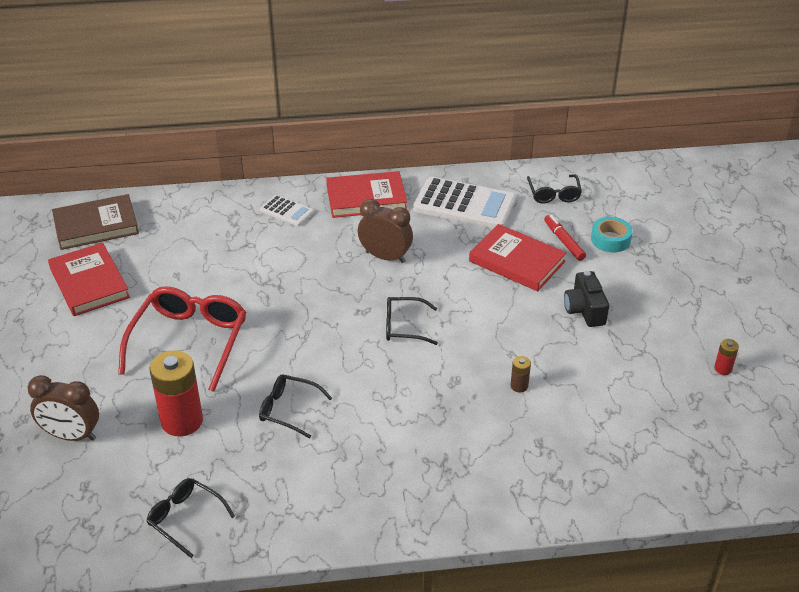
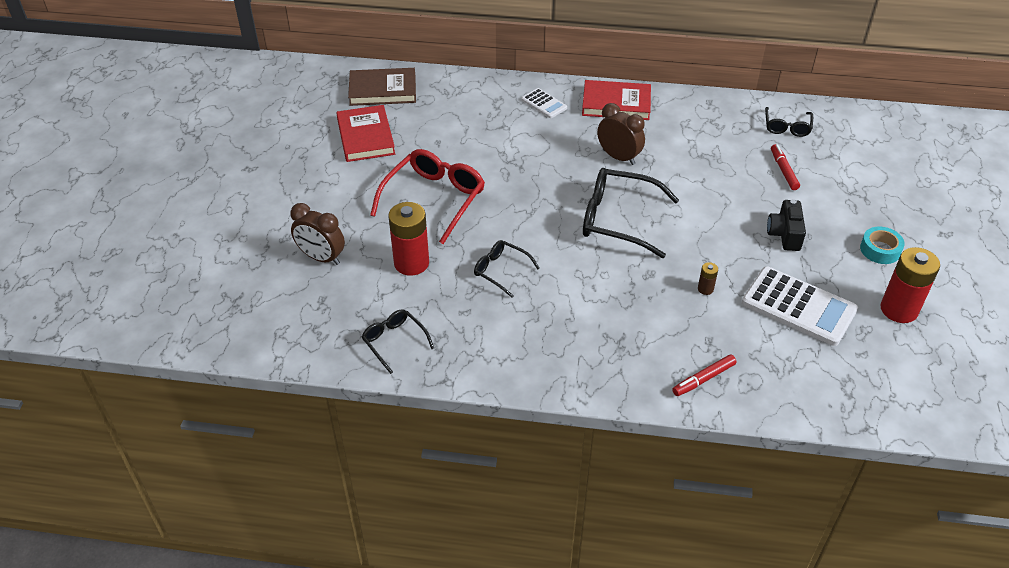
camera: 15 degrees right, 5 degrees up
(404, 327) = (618, 220): black glasses -> black glasses, size x1.84
(464, 204) = (702, 123): white calculator -> white calculator (798, 306)
(517, 261) = (735, 181): red book -> none
(546, 487) = (704, 379): none -> red marker
(610, 239) = (828, 176): turquoise tape -> turquoise tape (880, 250)
(723, 369) = (899, 309): red battery -> red battery, size x2.26

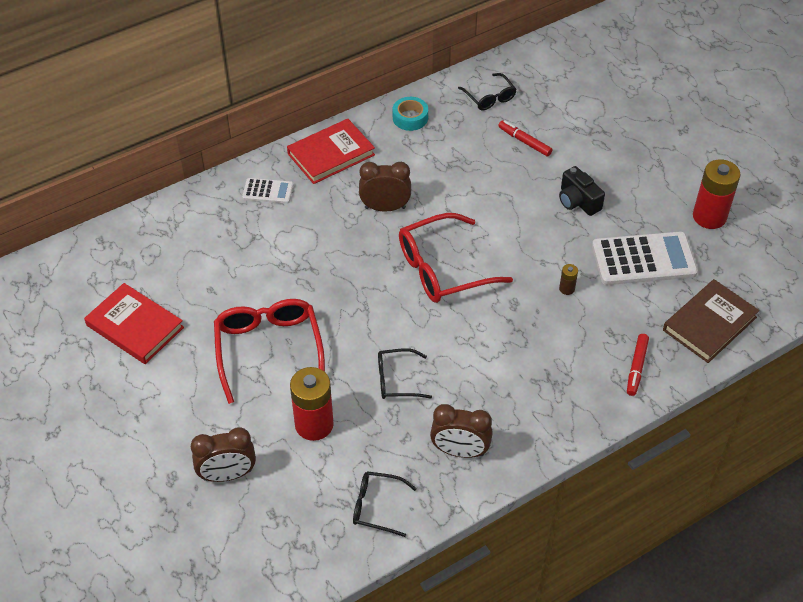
camera: 40 degrees left, 5 degrees up
(383, 90) = (97, 266): brown book -> brown book (709, 324)
(494, 346) = (460, 451): none -> brown clock
(618, 220) = (443, 269): black glasses -> red glasses
(880, 250) = (653, 172): turquoise tape -> turquoise tape (410, 118)

